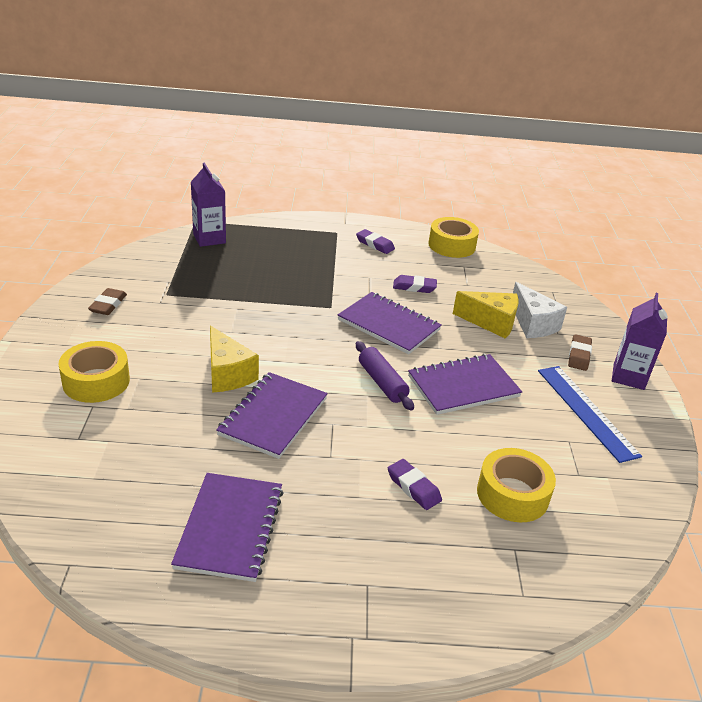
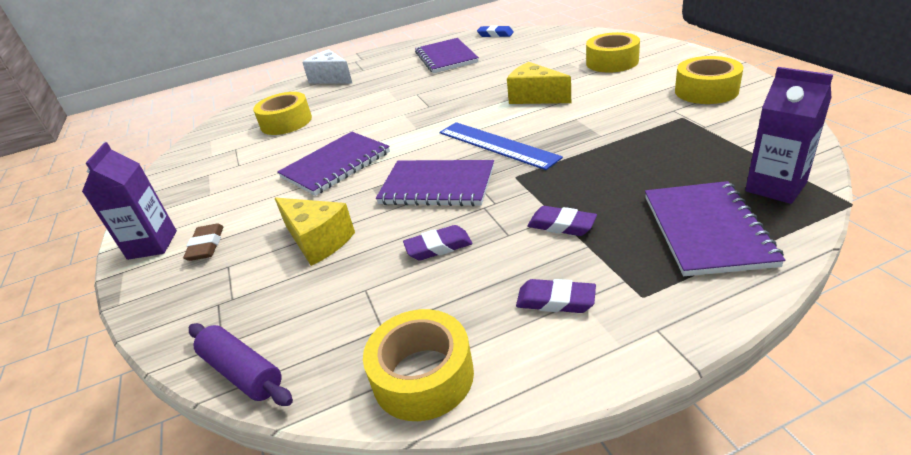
camera: 165 degrees right, 0 degrees up
(99, 555) = (495, 34): none -> blue eraser
(108, 305) = (706, 91): brown eraser -> yellow tape
(273, 417) = (472, 93): purple notebook -> purple notebook (706, 230)
(382, 382) = (409, 139): purple rolling pin -> purple rolling pin (242, 372)
(413, 487) = (354, 102): purple eraser -> purple eraser (561, 225)
(491, 323) = (318, 241): yellow cheese -> yellow cheese turned 135 degrees counterclockwise
(533, 324) = (261, 264): white cheese -> white cheese (331, 78)
(586, 411) = (215, 191): blue ruler -> blue ruler (497, 144)

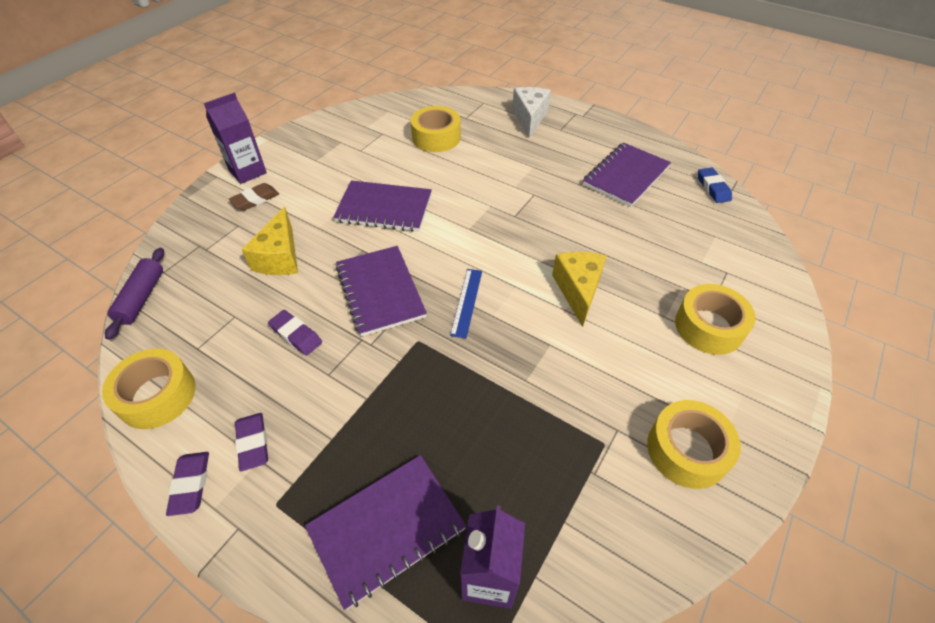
camera: 50 degrees right, 15 degrees up
(497, 144) = (467, 302): blue ruler -> blue ruler, size x0.60
(561, 225) = (354, 408): purple eraser -> purple eraser (191, 484)

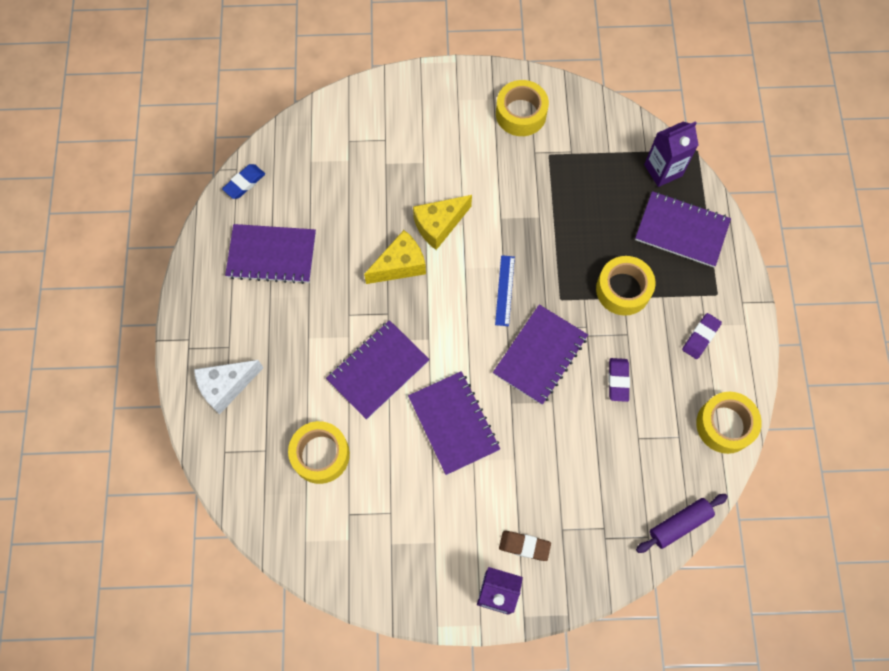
camera: 125 degrees left, 20 degrees up
(191, 484) = (746, 348): purple eraser -> none
(280, 257) = (566, 459): yellow cheese -> yellow cheese (400, 265)
(467, 302) = (504, 290): blue ruler -> blue ruler turned 60 degrees counterclockwise
(470, 189) = (378, 370): none -> purple notebook
(709, 327) = (414, 134): yellow tape -> yellow tape (623, 289)

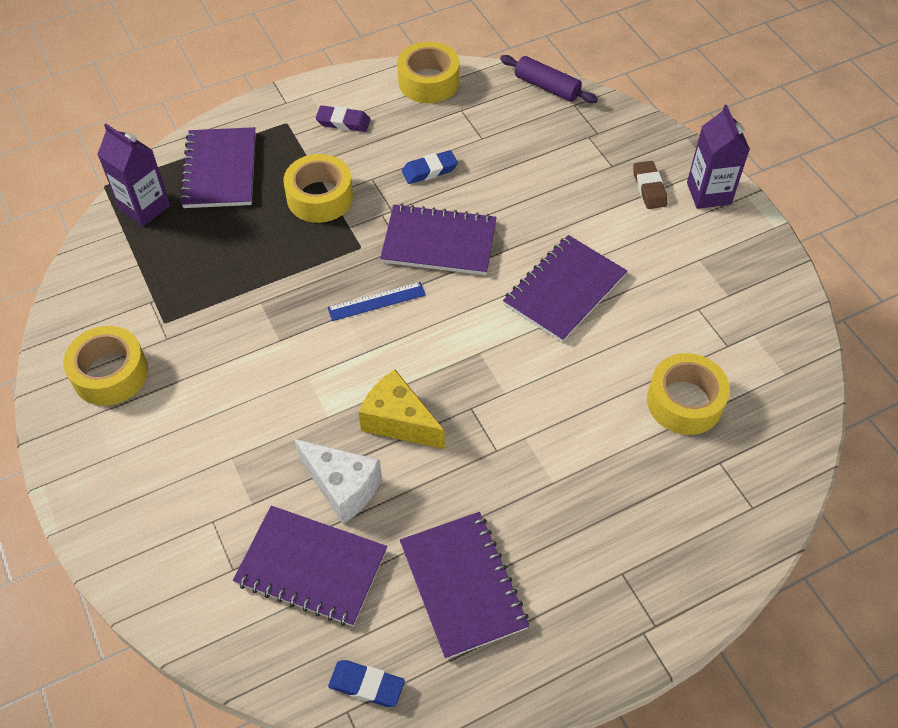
camera: 115 degrees left, 15 degrees down
(226, 386) = (674, 547): white cheese -> white cheese (342, 487)
(378, 370) = (549, 387): purple notebook -> purple notebook (311, 567)
(439, 225) = (320, 401): yellow cheese -> none
(618, 380) = (429, 170): purple eraser -> blue eraser

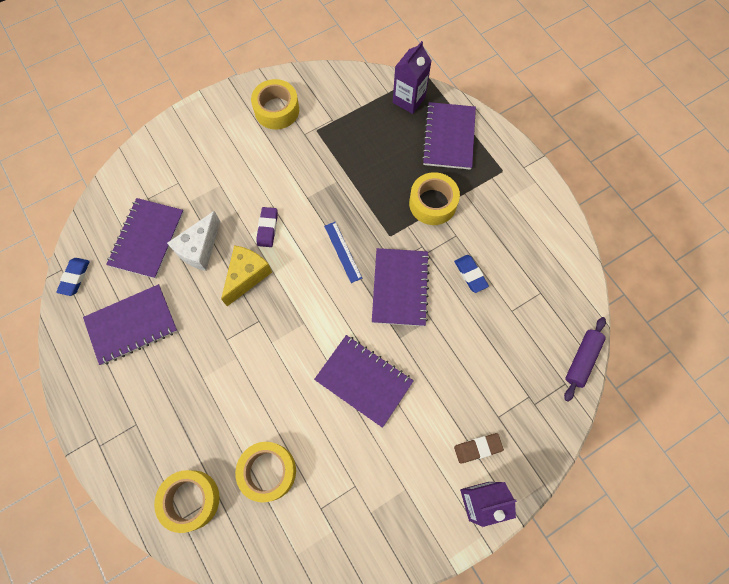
camera: 85 degrees right, 15 degrees up
(220, 170) = (449, 137): purple notebook -> purple notebook turned 75 degrees counterclockwise
(343, 122) = (510, 208): purple eraser -> purple eraser (267, 228)
(428, 82) = (567, 265): yellow tape -> yellow tape (191, 500)

